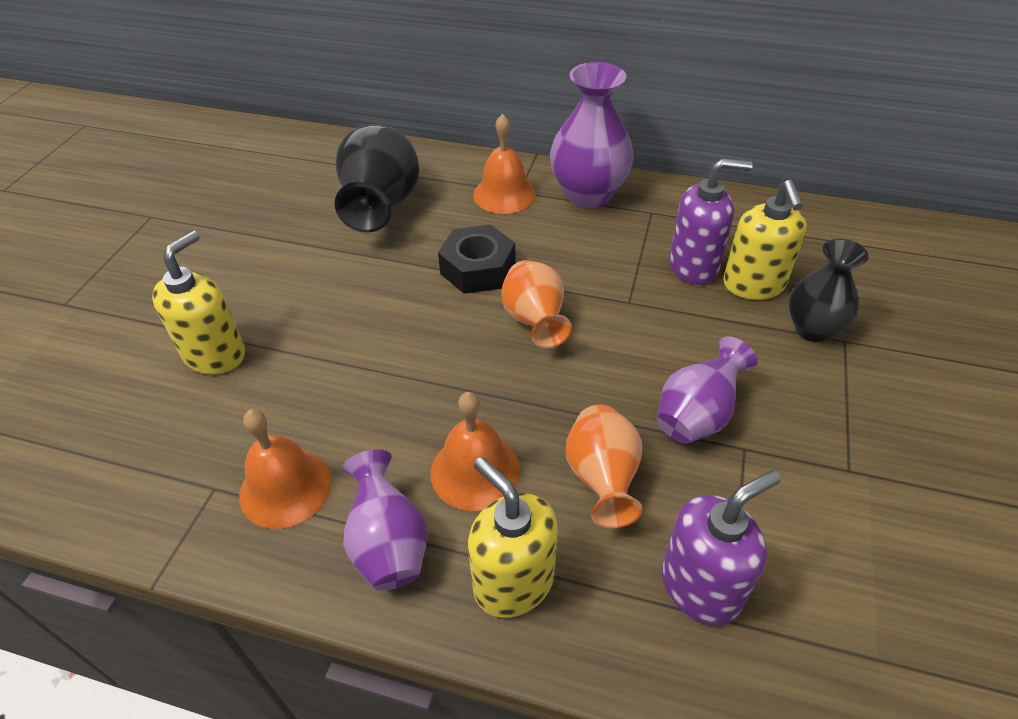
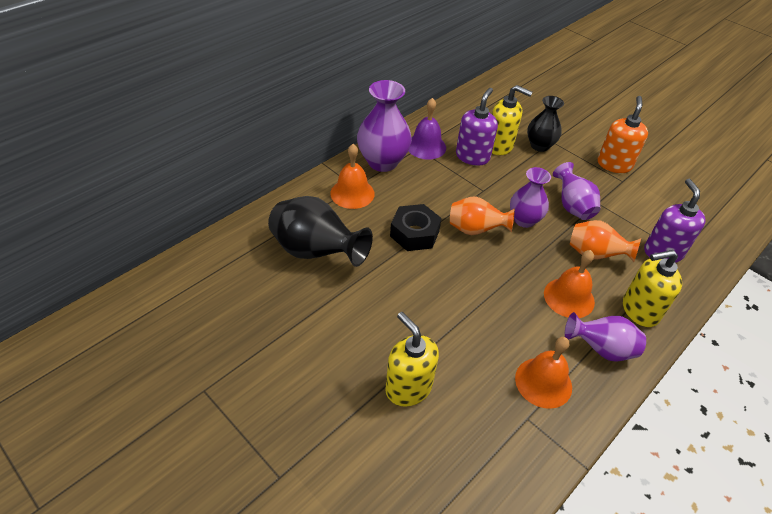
camera: 65 degrees left, 0 degrees up
(606, 366) = (524, 220): none -> purple vase
(664, 217) = (426, 146): none -> purple bell
(884, 444) = (614, 164): none -> orange soap dispenser

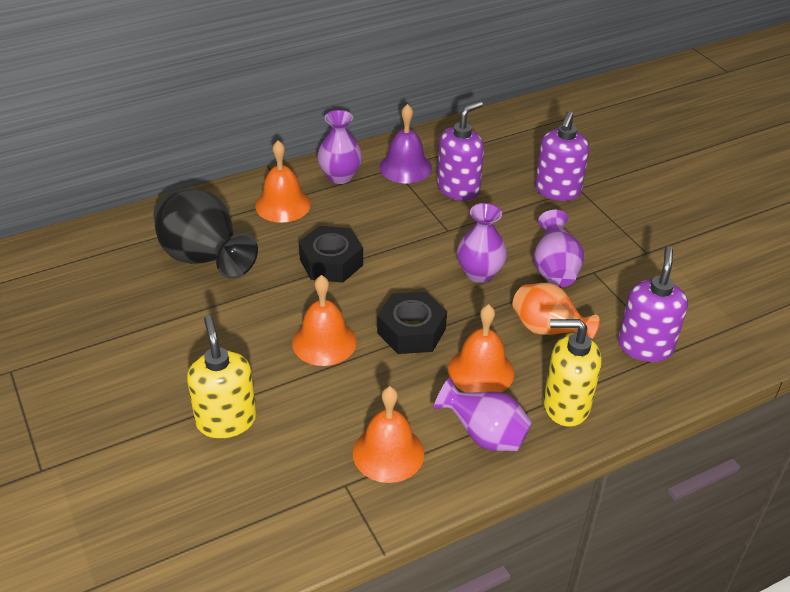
camera: 20 degrees right, 5 degrees down
(382, 162) = (340, 176): purple vase -> purple vase, size x0.65
(446, 301) = (324, 342): none -> orange bell
(475, 230) = (409, 273): orange vase -> none
(499, 146) = (502, 182): yellow soap dispenser -> none
(503, 277) = (411, 331): none -> black nut
(539, 146) = (557, 191): black vase -> purple soap dispenser
(614, 164) = (648, 230): orange soap dispenser -> none

